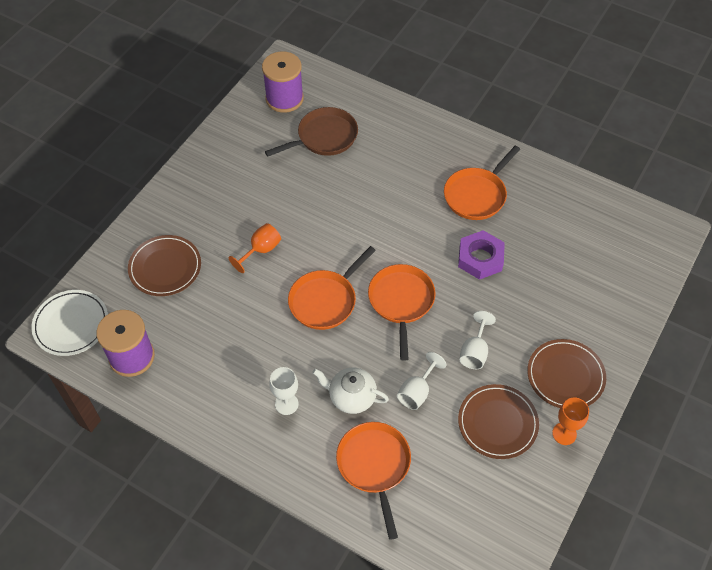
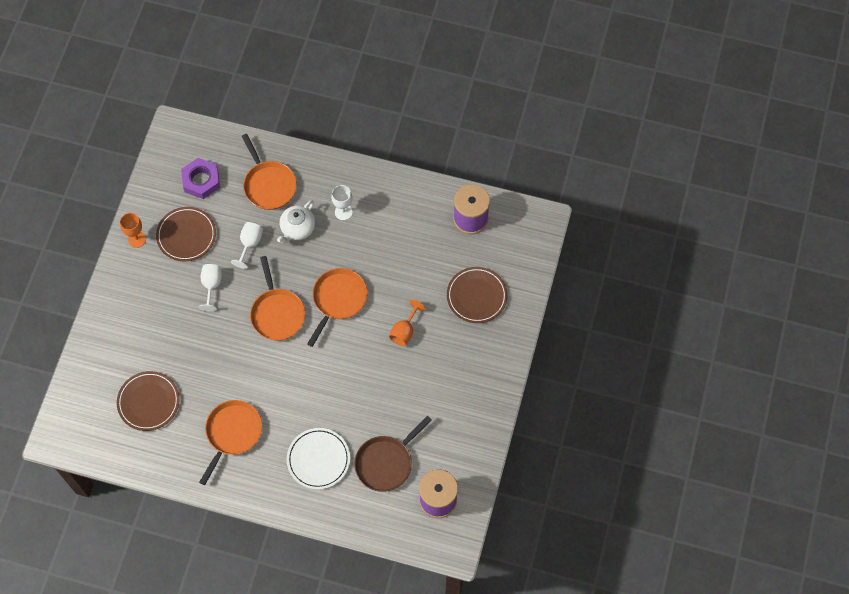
camera: 165 degrees right, 10 degrees up
(71, 324) = (528, 231): white plate -> white plate (318, 459)
(351, 397) = (297, 228): white teapot -> white teapot turned 120 degrees clockwise
(480, 258) = (219, 369): purple nut -> purple nut (201, 180)
(565, 376) = (139, 283): brown plate -> brown plate (148, 402)

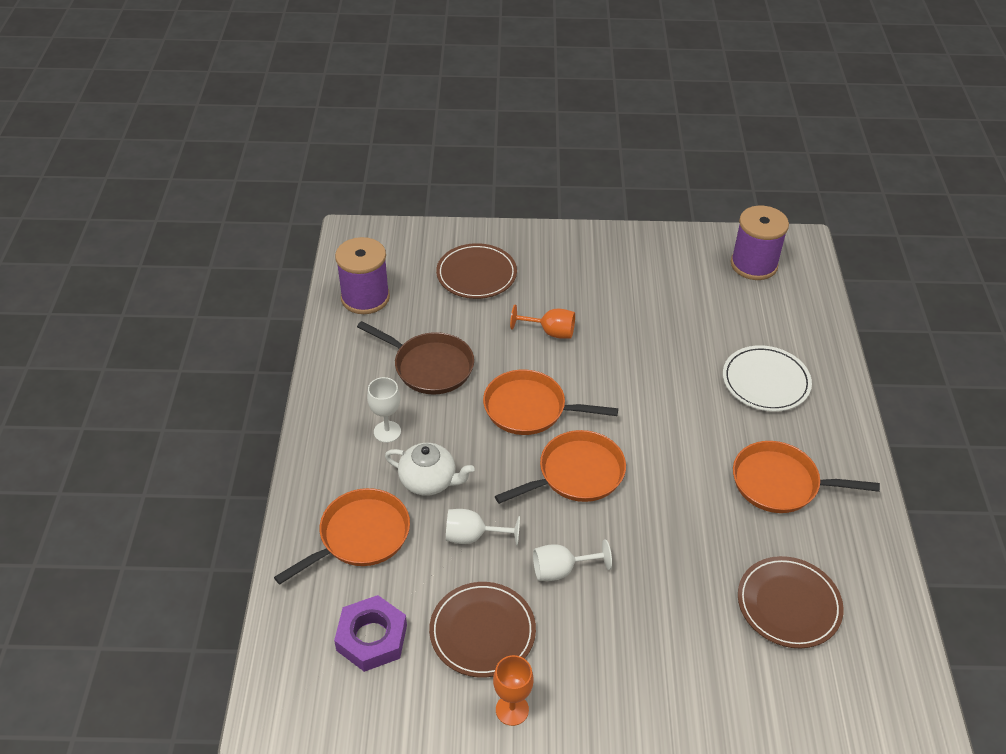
camera: 105 degrees left, 20 degrees down
(386, 463) = (734, 317): brown pan -> brown pan (429, 366)

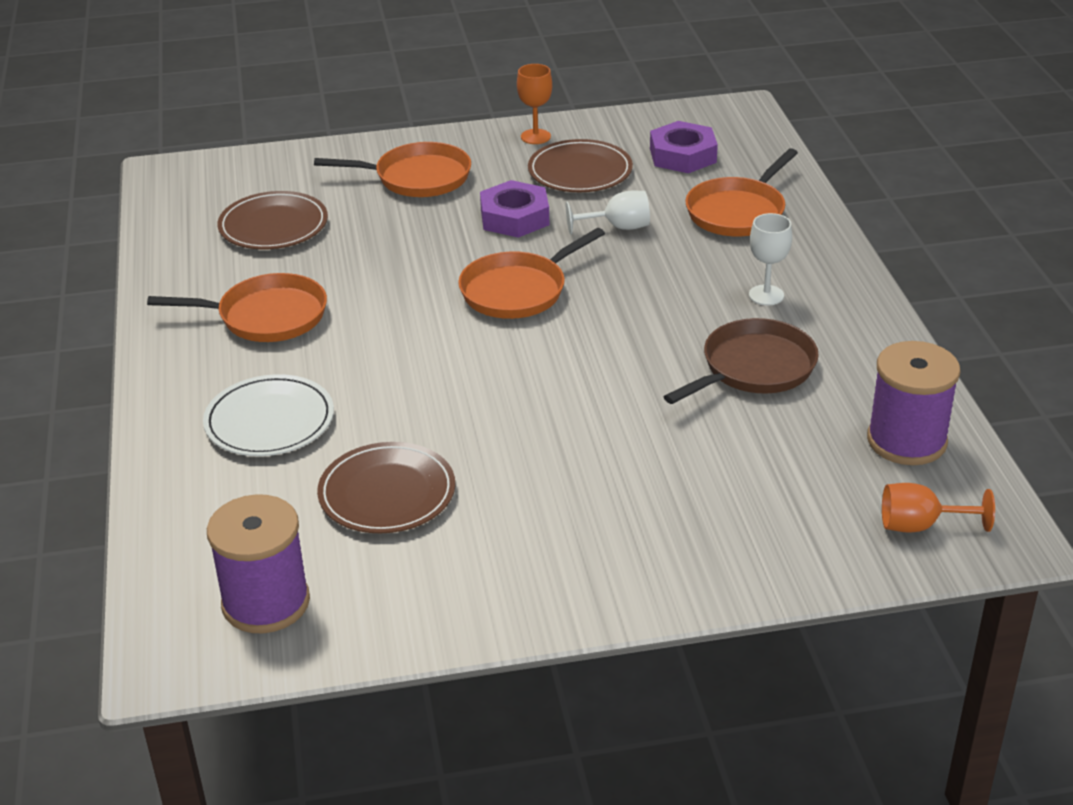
camera: 170 degrees right, 10 degrees down
(429, 366) = (754, 368): brown pan -> brown pan turned 120 degrees clockwise
(429, 481) = (689, 261): white teapot -> none
(476, 274) = (752, 504): brown plate -> brown plate (387, 493)
(529, 408) = (596, 343): orange pan -> orange pan (417, 178)
(550, 332) = (599, 437): orange goblet -> orange goblet (920, 526)
(561, 570) = (514, 217): white goblet -> purple nut

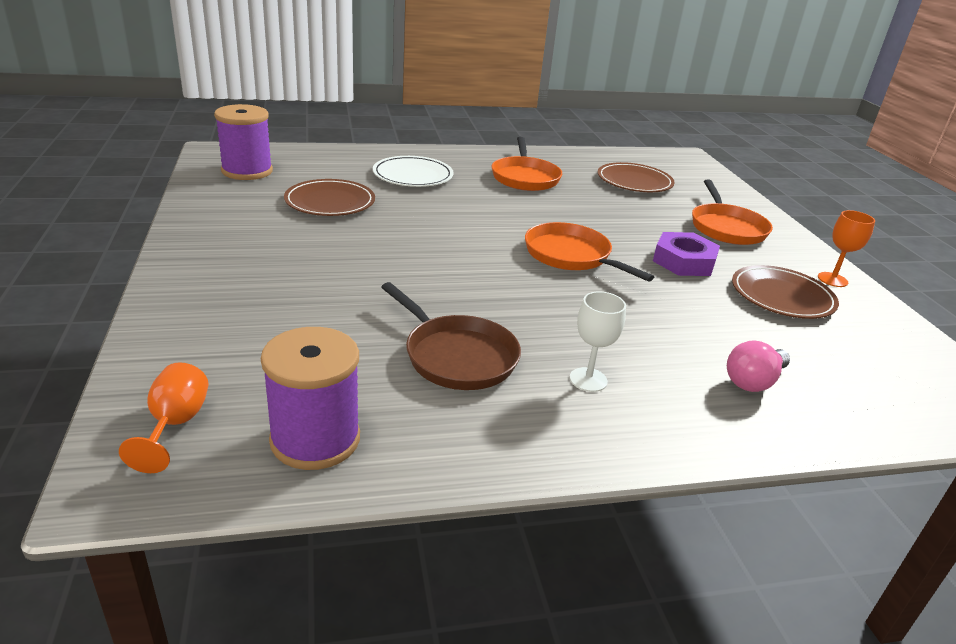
camera: 85 degrees right, 5 degrees down
(618, 227) = (688, 307): white goblet -> none
(683, 155) = (856, 357): purple nut -> none
(738, 212) = (753, 381): orange pan -> pink light bulb

